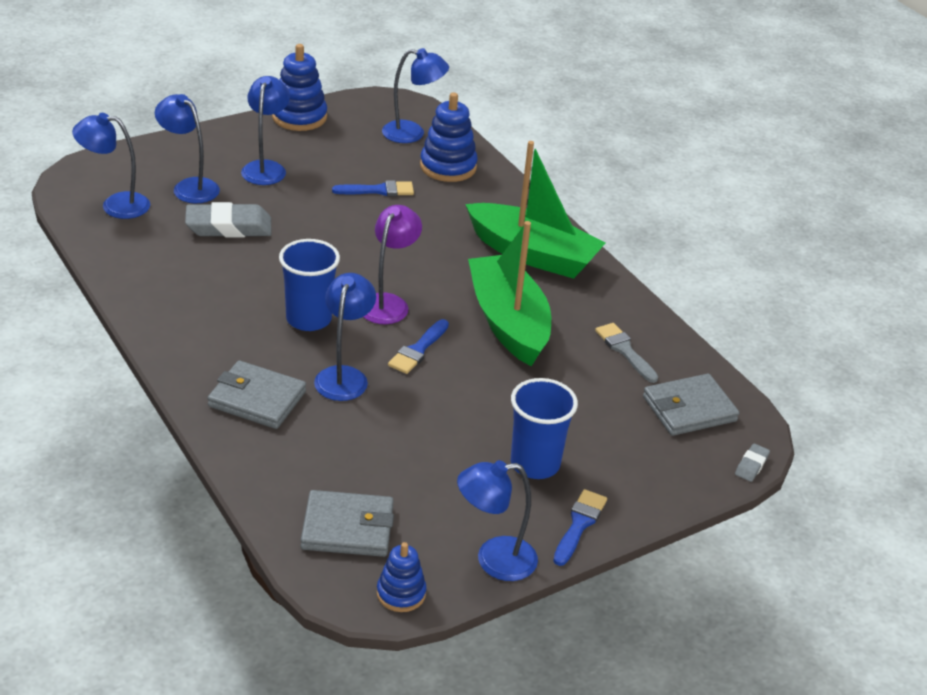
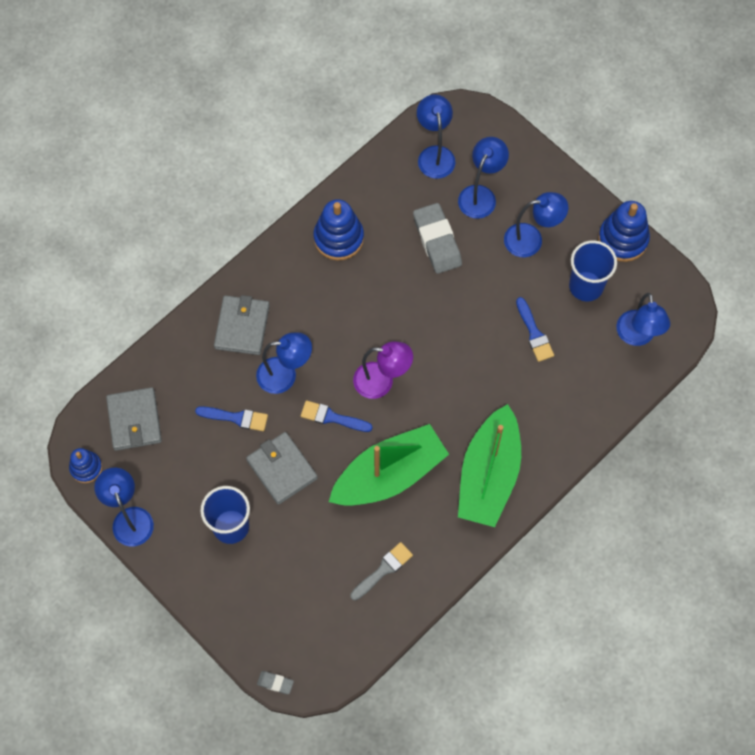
camera: 80 degrees right, 30 degrees up
(309, 319) = (342, 332): blue cup -> blue cup (586, 286)
(448, 167) = (595, 378): blue stacking toy -> blue stacking toy (338, 238)
(579, 525) = (178, 567): blue brush -> blue brush (236, 418)
(689, 409) = (327, 629): grey wallet -> grey wallet (282, 469)

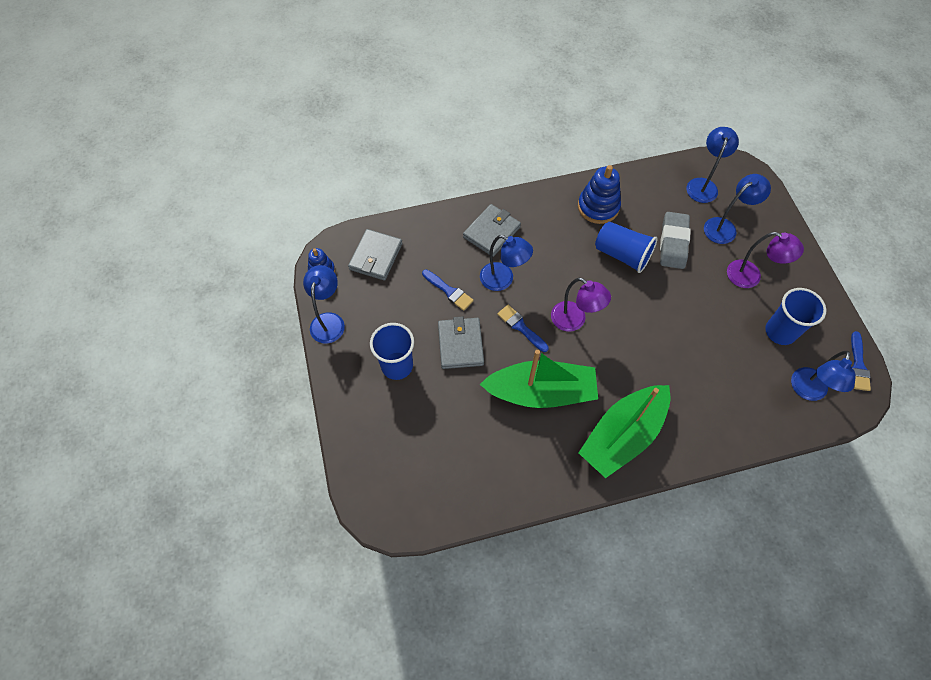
camera: 30 degrees right, 5 degrees down
(275, 683) = (356, 504): grey eraser -> none
(383, 570) = (494, 463): grey brush -> none
(392, 282) = (622, 254): none -> blue cup
(531, 239) = (751, 277): blue lamp -> purple lamp
(534, 333) = (718, 345): blue brush -> blue brush (858, 365)
(623, 239) = (829, 312): blue stacking toy -> none

